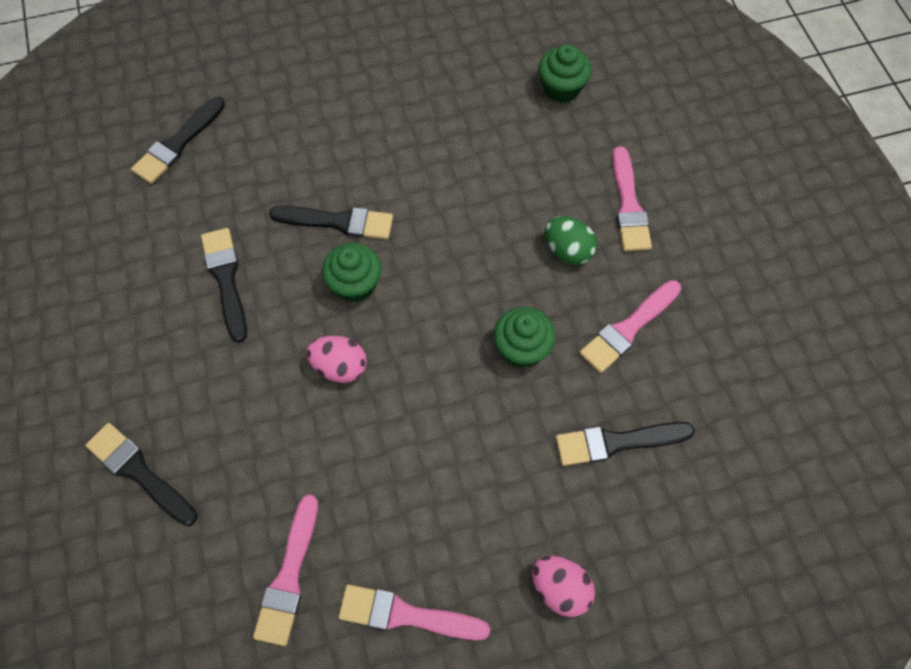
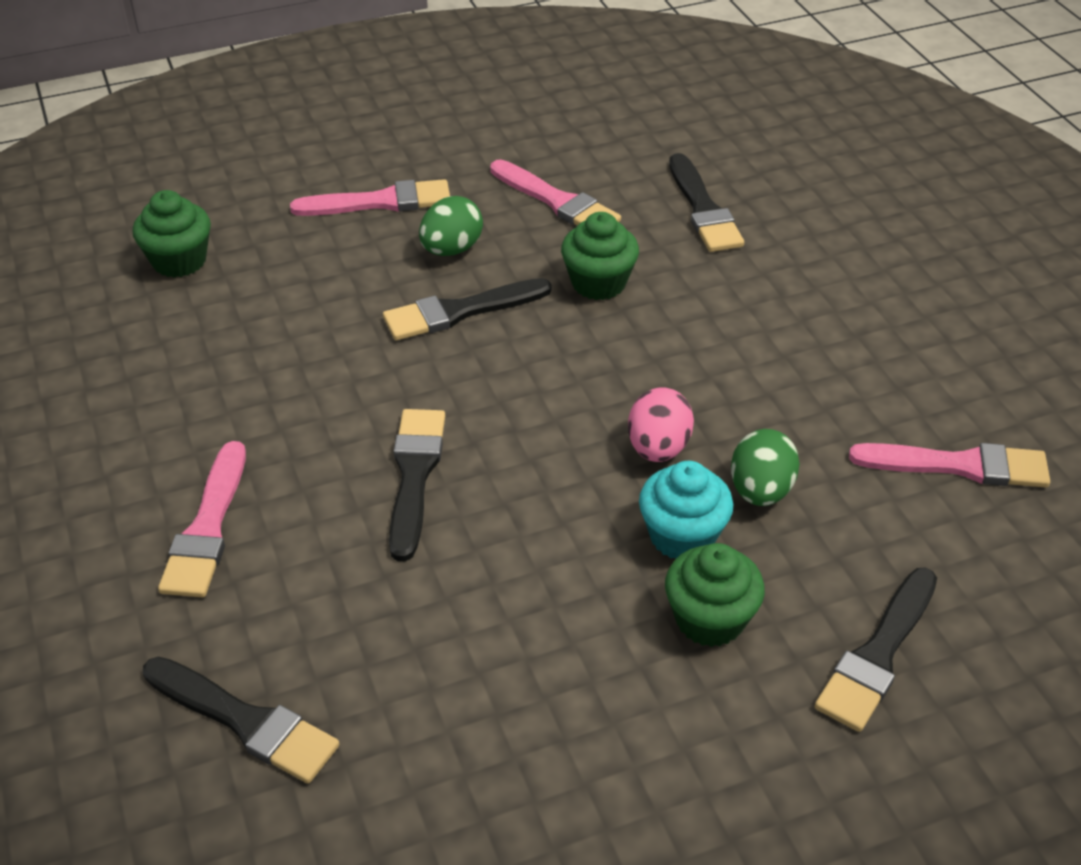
camera: 95 degrees left, 20 degrees down
(226, 280) = (531, 600): black brush -> black brush (461, 311)
(259, 371) = (682, 536): none -> turquoise cupcake
(289, 427) = (760, 491): none -> green egg
(355, 284) = (523, 445): green cupcake -> green cupcake (709, 619)
(406, 615) = (960, 358): pink brush -> pink brush (207, 527)
(560, 589) = (882, 246): pink egg -> none

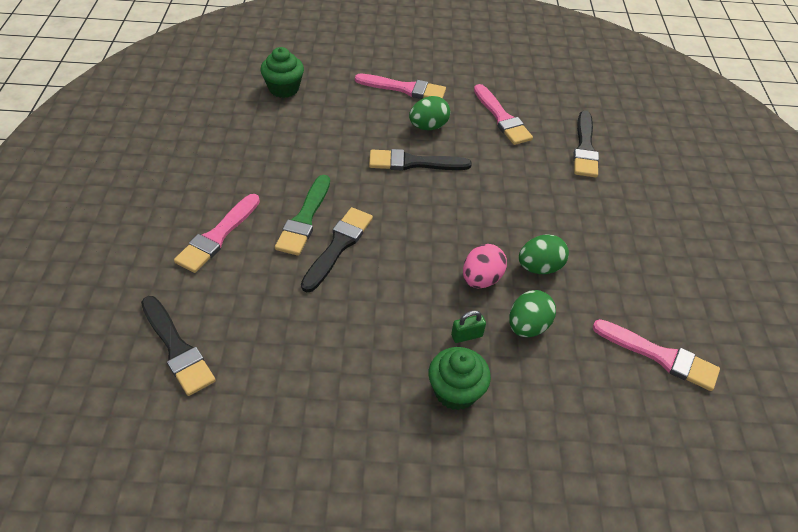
camera: 20 degrees right, 5 degrees up
(336, 452) = (305, 218): none -> green brush
(598, 283) = (500, 171): green cupcake -> none
(682, 536) = (466, 335): turquoise cupcake -> green padlock
(732, 402) = (539, 267): none -> green egg
(878, 654) = (545, 453): black brush -> none

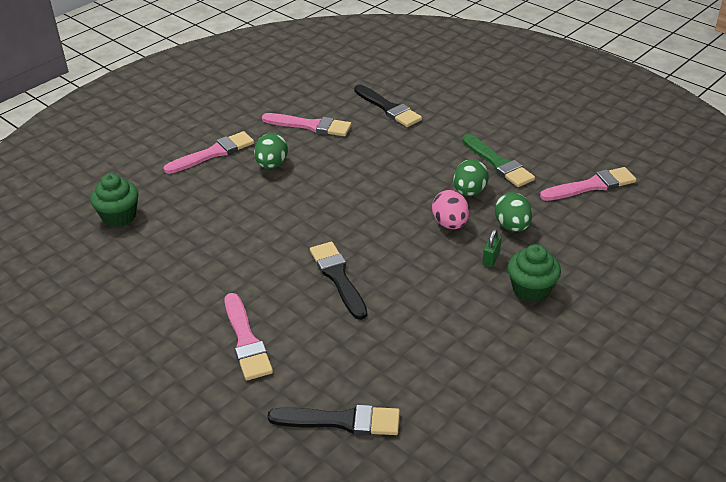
camera: 45 degrees left, 10 degrees down
(305, 218) = (287, 281): green brush -> green brush (498, 163)
(414, 163) = (300, 193): black brush -> none

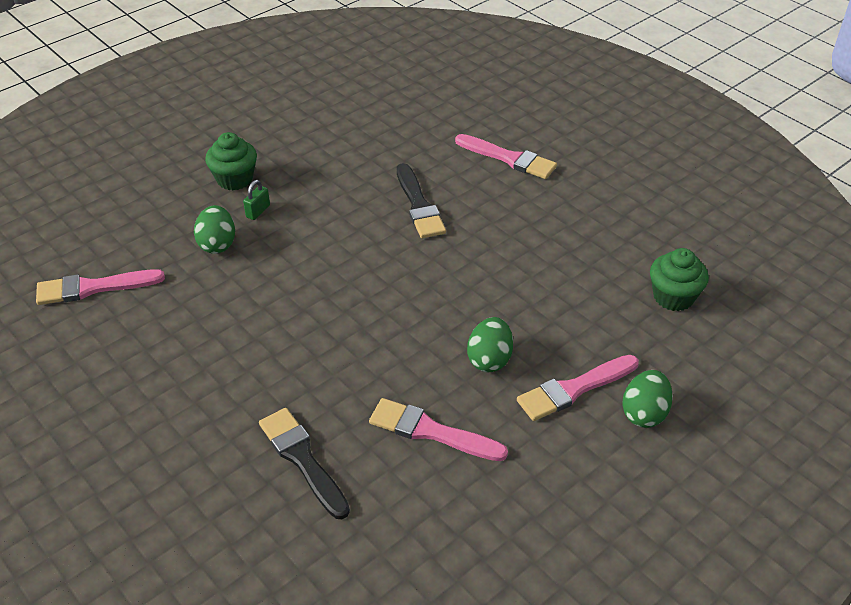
camera: 175 degrees left, 5 degrees up
(246, 340) = (508, 158): pink brush -> pink brush turned 135 degrees clockwise
(341, 421) = (431, 100): black brush -> none
(450, 224) = (284, 253): pink egg -> none
(469, 192) = (244, 292): green egg -> green egg (644, 413)
(498, 163) = (187, 332): green brush -> none

